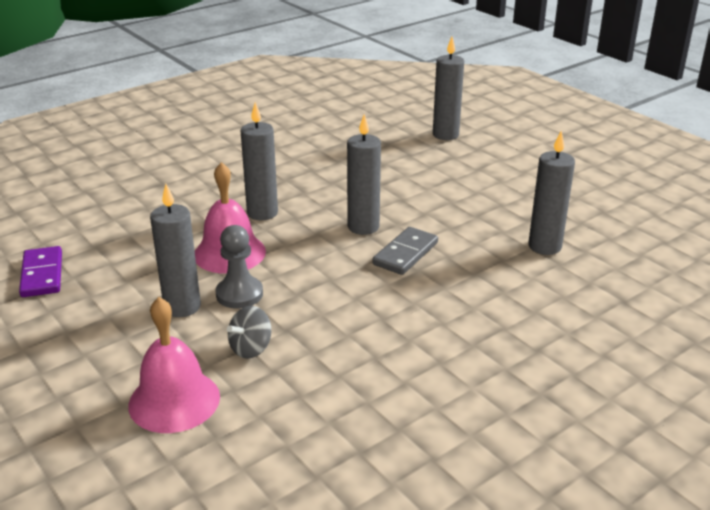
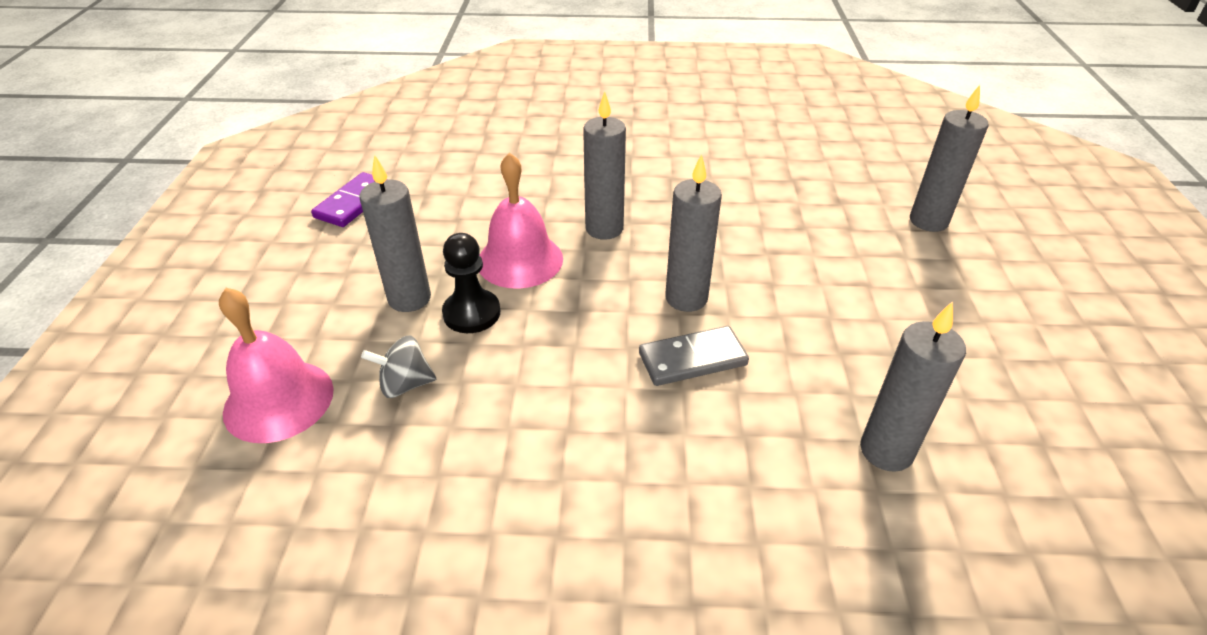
camera: 40 degrees right, 10 degrees up
(239, 294) = (471, 313): grey pawn -> black pawn

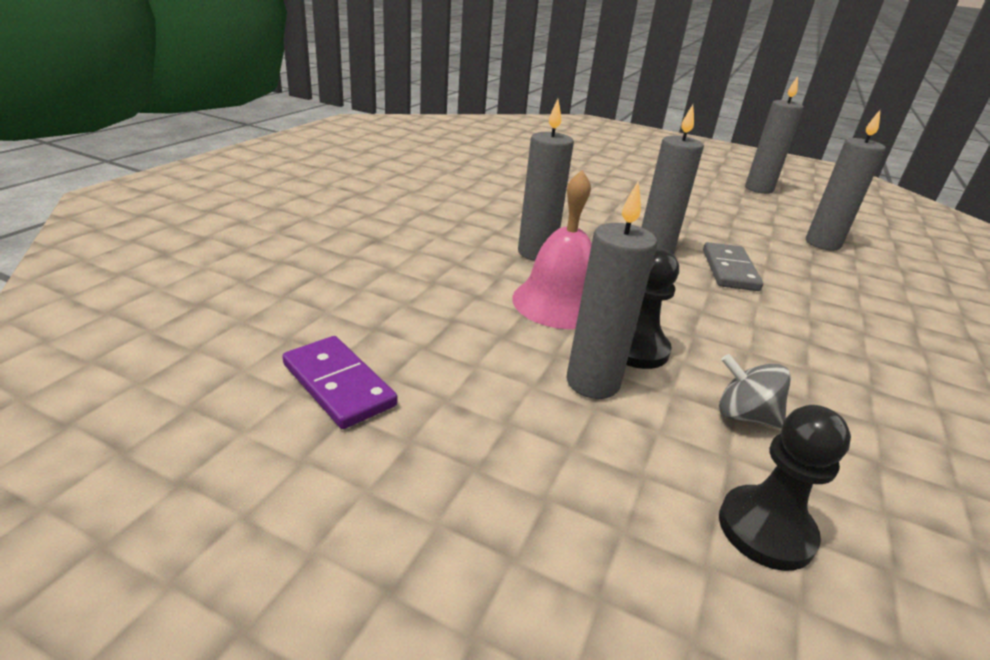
camera: 70 degrees left, 10 degrees down
(279, 400) = (765, 529): pink bell -> black pawn
(405, 384) = (744, 416): grey spinning top -> grey spinning top turned 105 degrees clockwise
(928, 221) = (605, 165): grey candle -> grey candle (758, 189)

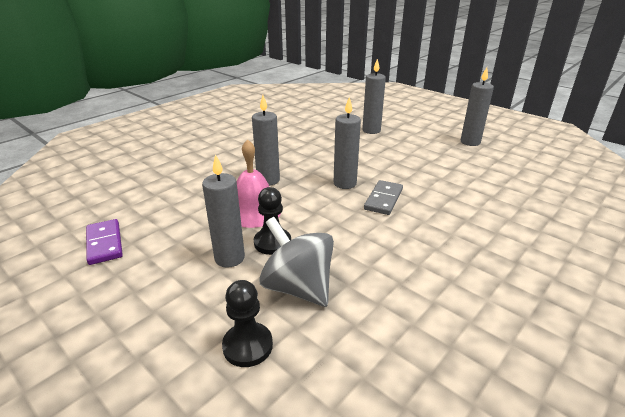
camera: 20 degrees right, 0 degrees up
(744, 416) = (298, 287): grey spinning top -> grey spinning top, size x1.89
(822, 244) = (475, 185): grey candle -> grey candle (371, 130)

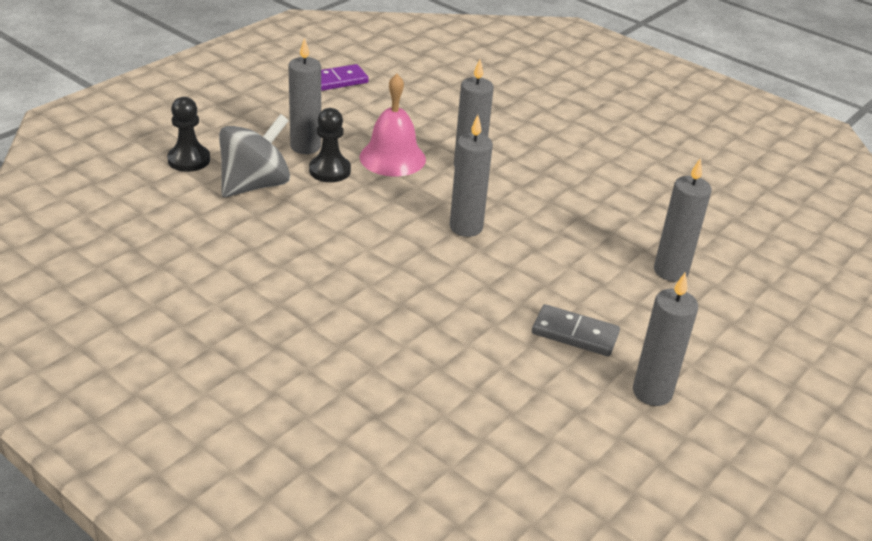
camera: 85 degrees right, 5 degrees up
(383, 199) = (423, 257): grey domino -> grey domino (575, 334)

